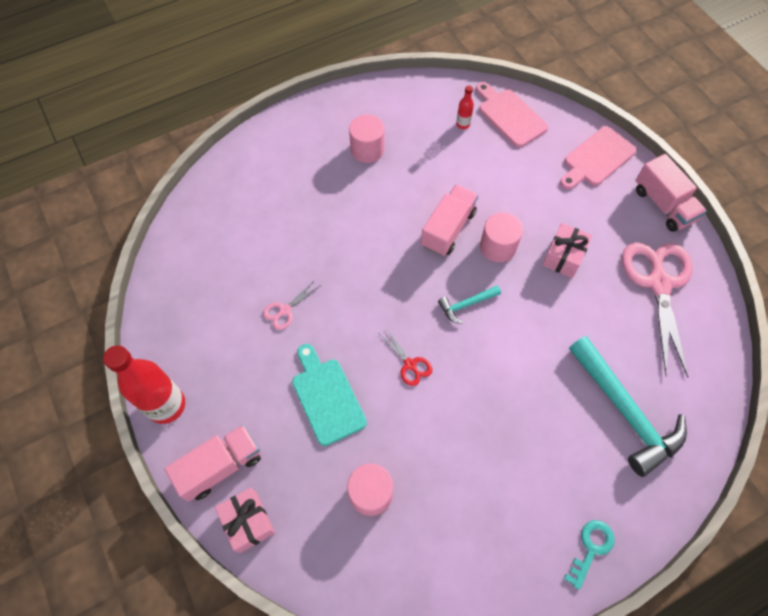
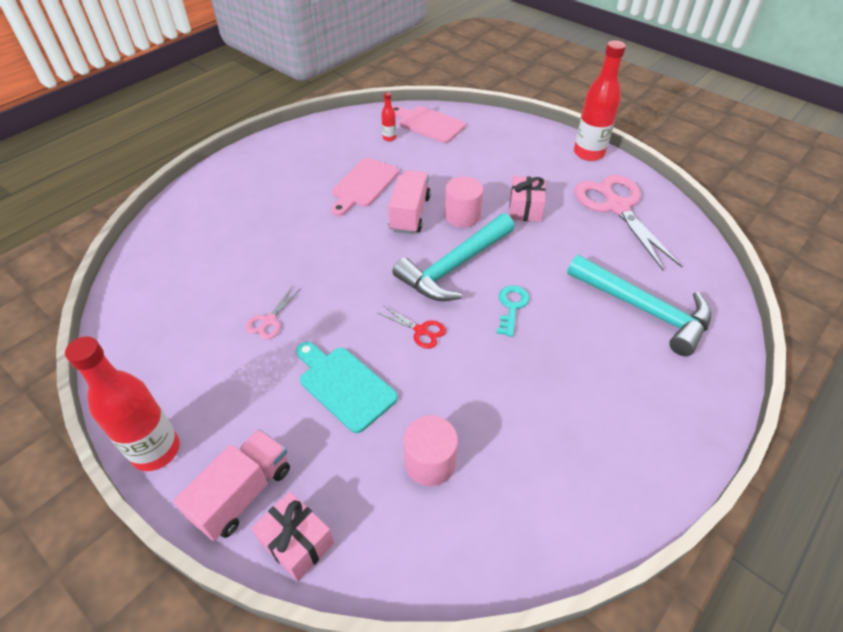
camera: 20 degrees left, 15 degrees down
(367, 149) = (307, 174): pink cylinder -> none
(466, 305) = (454, 267): turquoise hammer -> turquoise hammer, size x2.13
(591, 548) = (679, 437): turquoise key -> turquoise key (511, 307)
(597, 158) = (517, 136): pink cutting board -> pink cutting board (363, 185)
(663, 205) = (588, 153): pink truck -> red bottle

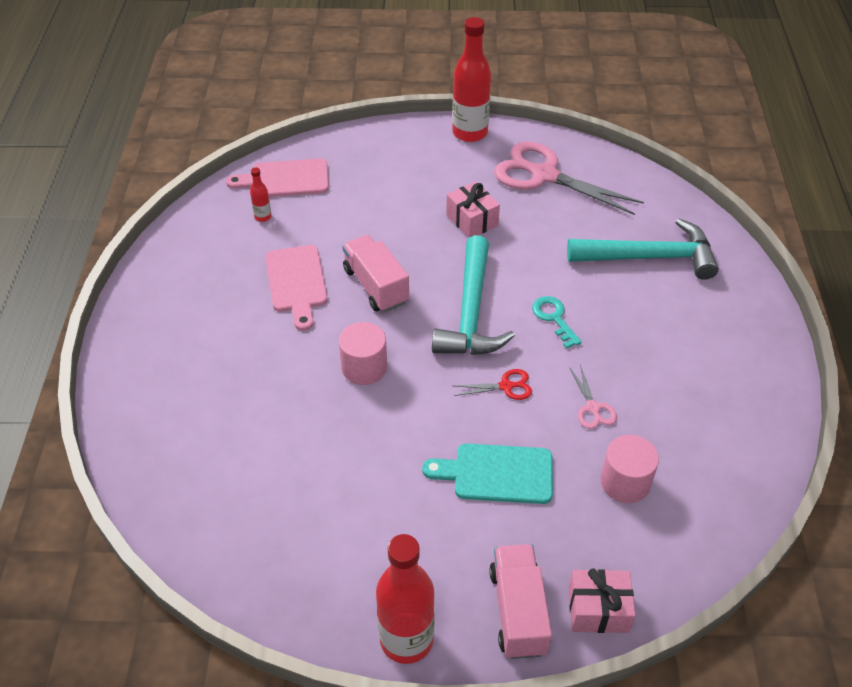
camera: 40 degrees left, 0 degrees up
(269, 321) = (367, 467): pink scissors -> pink scissors (593, 408)
(462, 216) = (425, 259): pink cylinder -> pink cylinder (364, 367)

